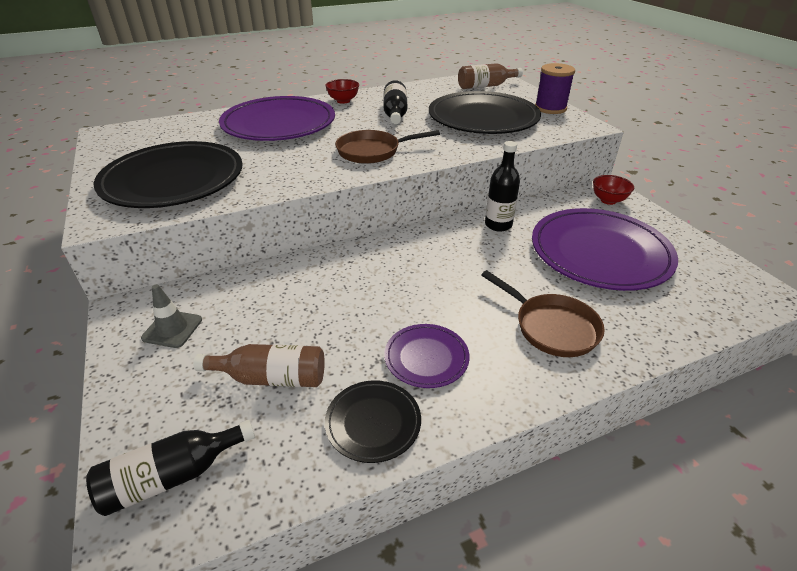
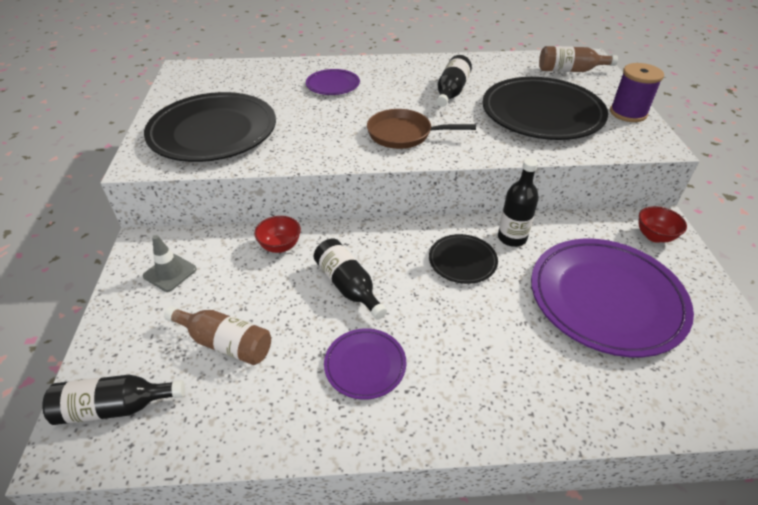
camera: 20 degrees right, 5 degrees up
(279, 124) = (333, 85): purple plate -> purple plate, size x0.48
(343, 101) = (408, 66): red bowl -> red bowl (280, 246)
(372, 296) = (348, 286): none -> black bottle
(373, 422) = (287, 414): black plate -> black plate (462, 261)
(551, 327) = (504, 370): brown pan -> none

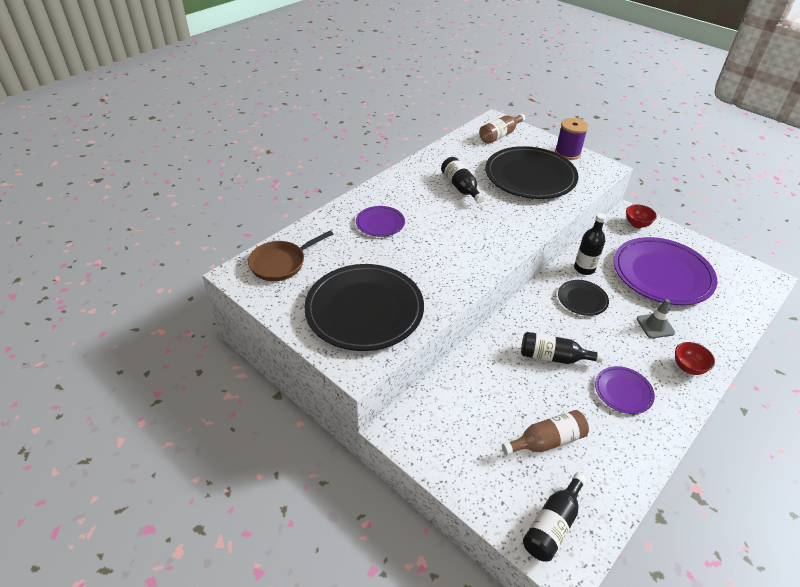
camera: 45 degrees left, 0 degrees up
(170, 272) = (447, 432): grey traffic cone -> grey traffic cone (655, 326)
(280, 246) = (482, 363): red bowl -> red bowl (688, 367)
(403, 134) = (483, 236): brown pan -> brown pan (281, 263)

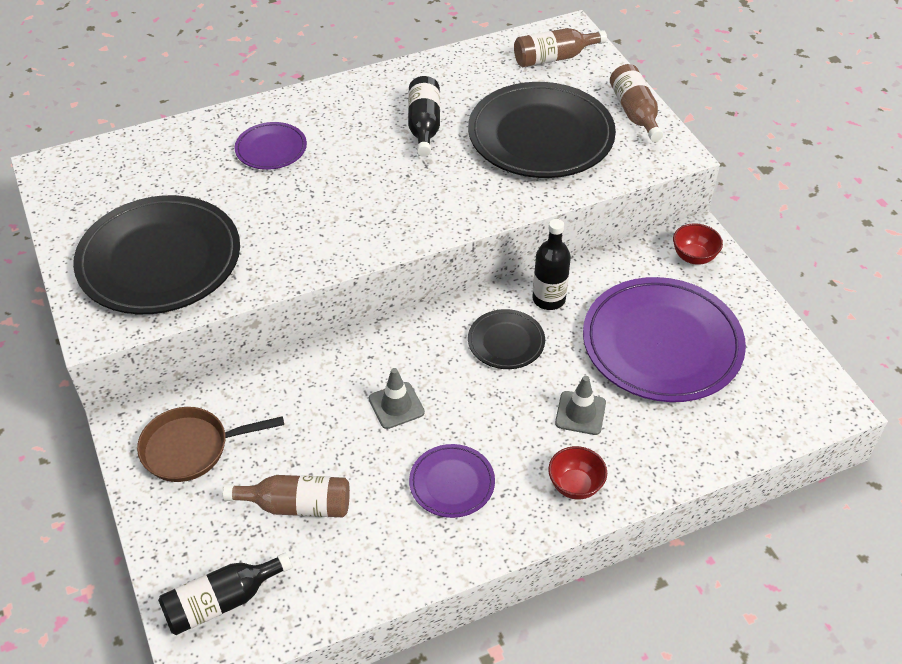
camera: 25 degrees right, 5 degrees up
(281, 263) = (108, 168): brown pan -> brown pan (191, 448)
(553, 357) = (396, 405): black bottle -> grey traffic cone
(567, 153) = (635, 113): purple spool -> brown bottle

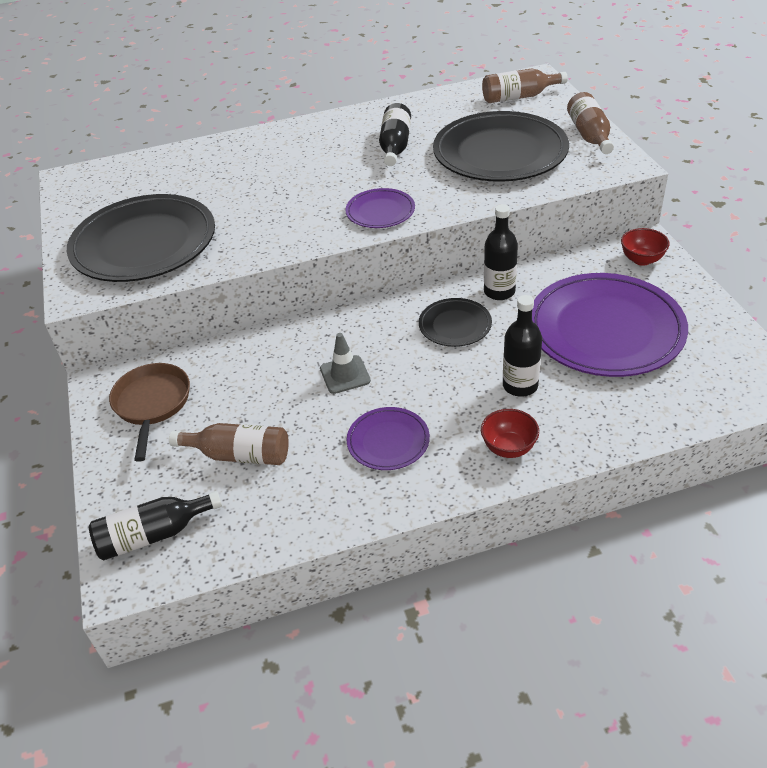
camera: 10 degrees right, 5 degrees down
(191, 448) = (152, 404): brown pan -> brown pan turned 90 degrees clockwise
(271, 149) = (258, 164): purple plate -> purple plate (380, 211)
(580, 413) = (520, 386): grey traffic cone -> black bottle

